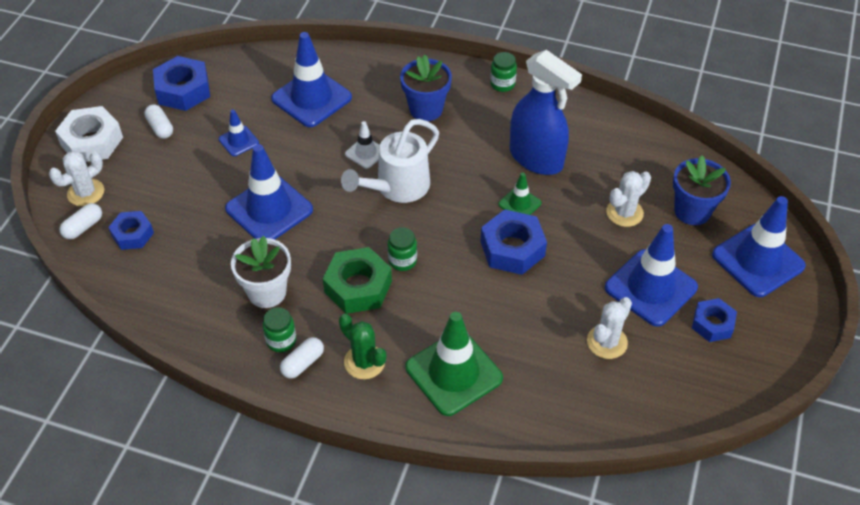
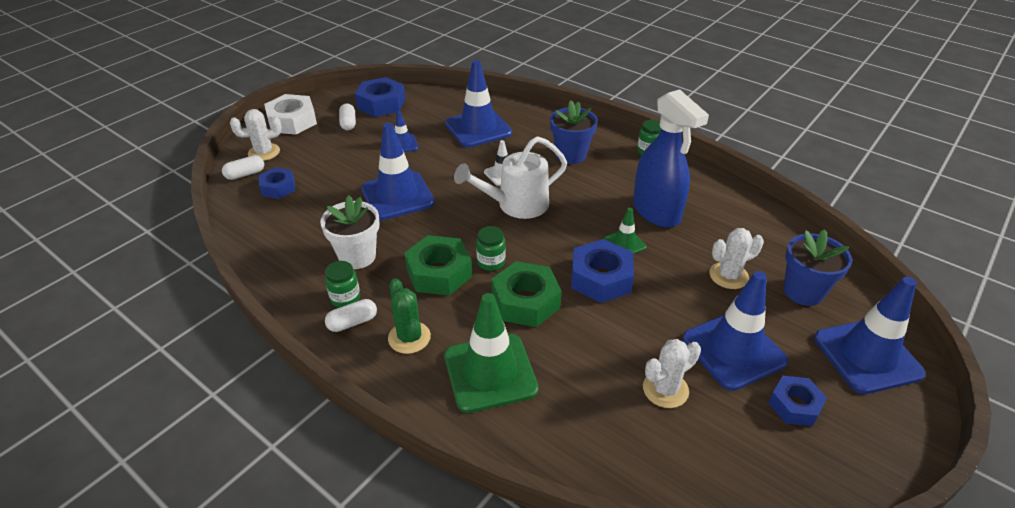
camera: 20 degrees right, 10 degrees down
(453, 293) = (525, 301): none -> green nut

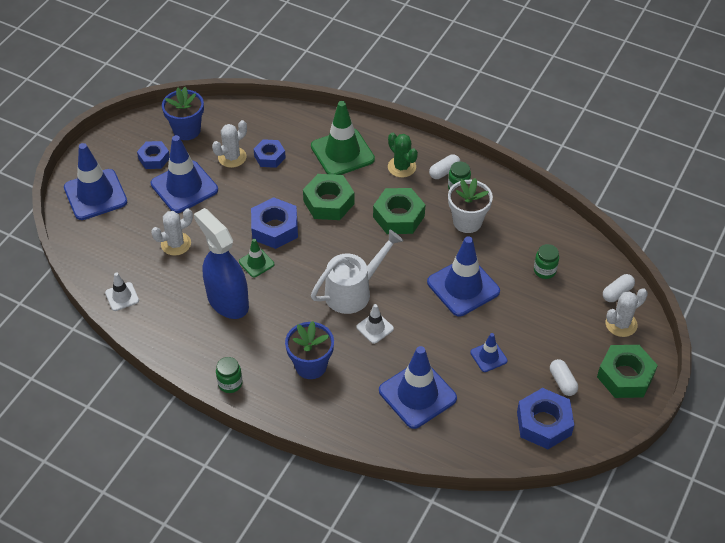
camera: 170 degrees right, 10 degrees up
(278, 188) = (575, 281): blue nut -> blue nut (269, 157)
(292, 121) = (625, 376): white nut -> green nut
(491, 262) = (361, 231): green jar -> green jar (544, 271)
(779, 229) = (122, 296): none -> white traffic cone
(803, 291) = (122, 238): blue flower pot -> blue flower pot (187, 130)

